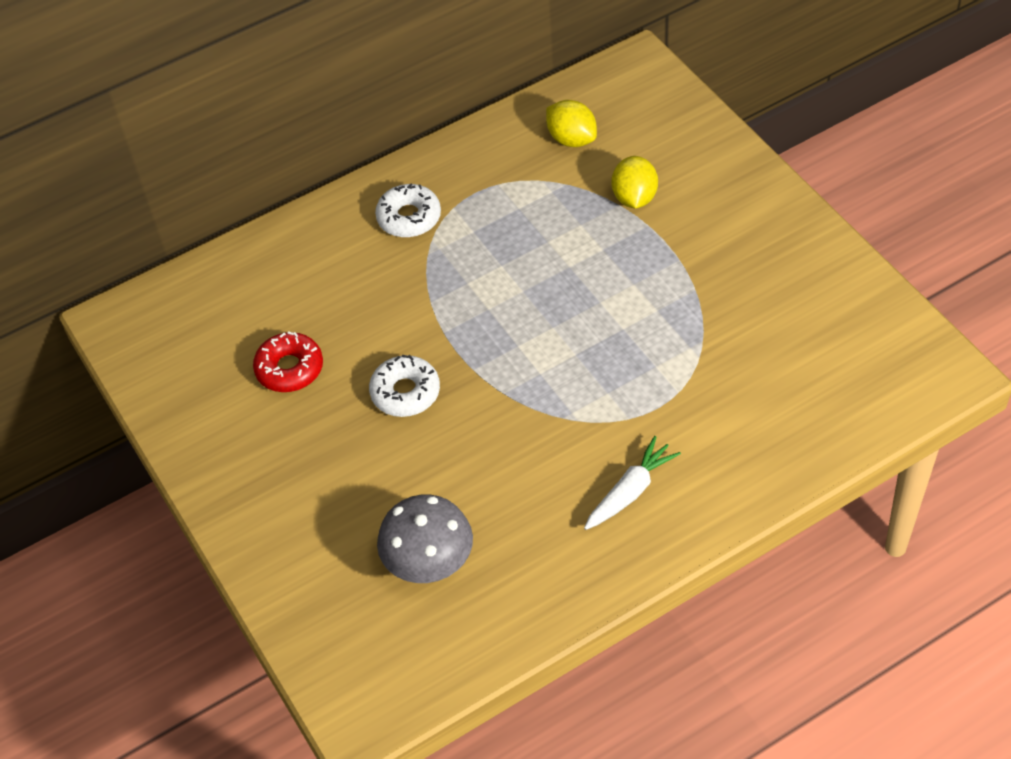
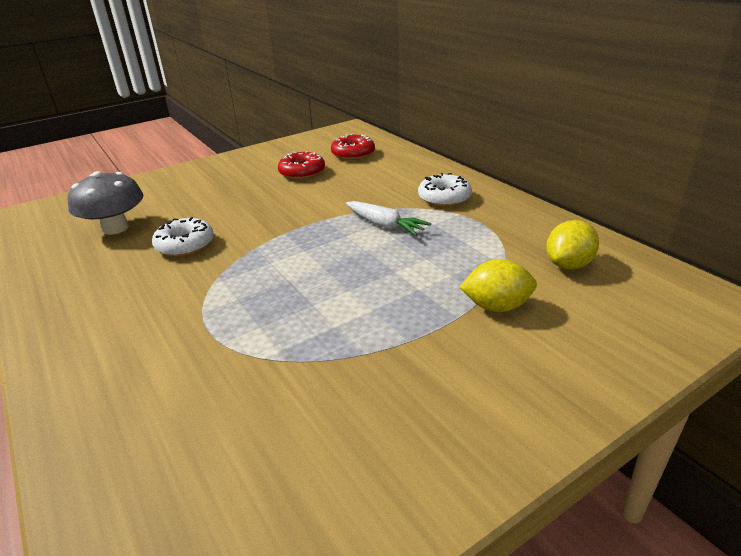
camera: 85 degrees right, 20 degrees down
(234, 311) = (353, 154): none -> red donut
(405, 392) = (269, 209): white donut -> white donut (185, 245)
(631, 491) = (118, 316): white carrot -> white carrot (385, 225)

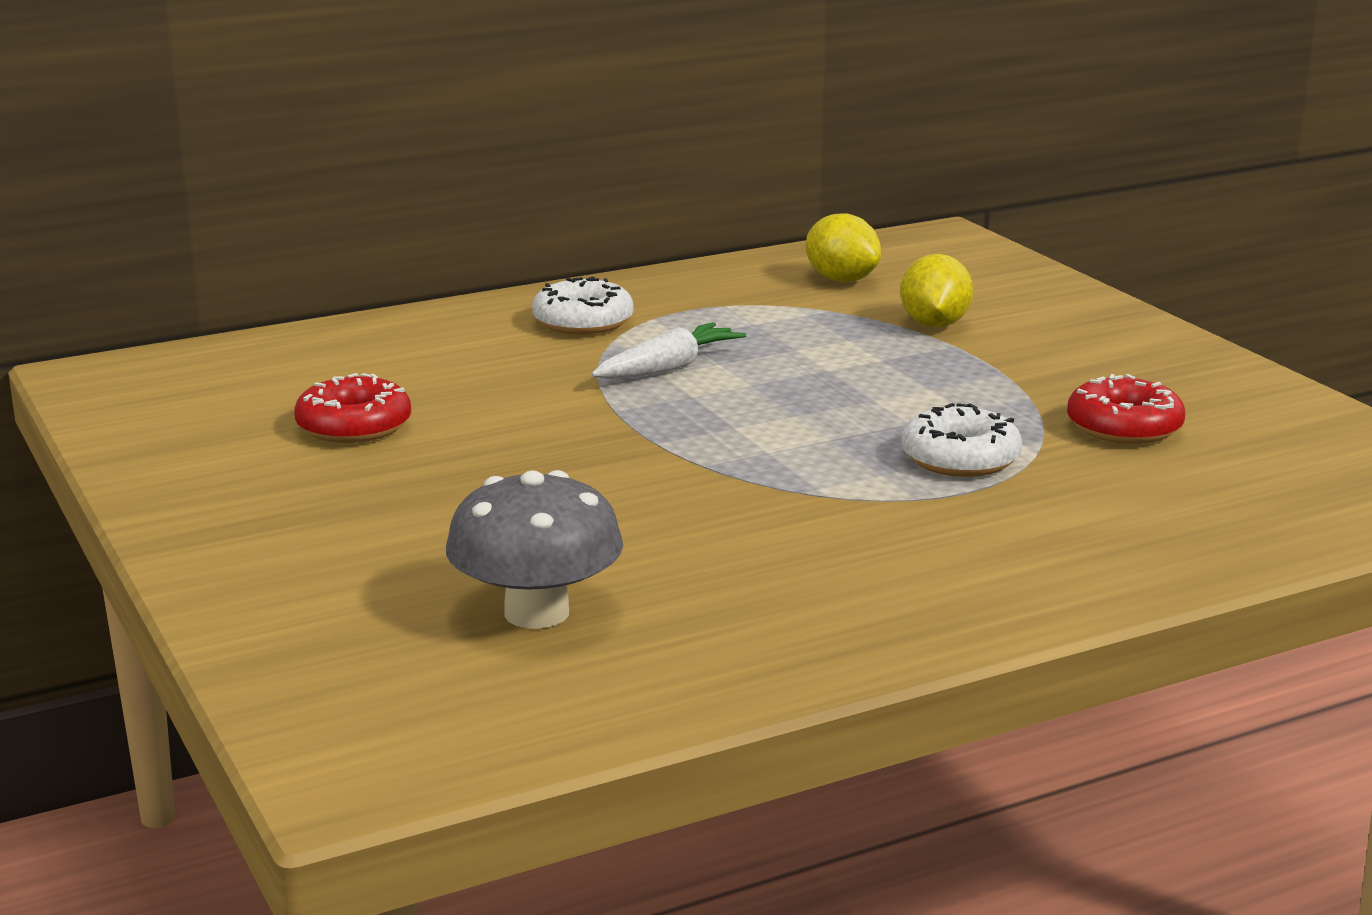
camera: 85 degrees left, 10 degrees down
(185, 245) = (664, 528): white donut -> white donut (960, 459)
(353, 154) = (285, 377): red donut -> red donut (1124, 427)

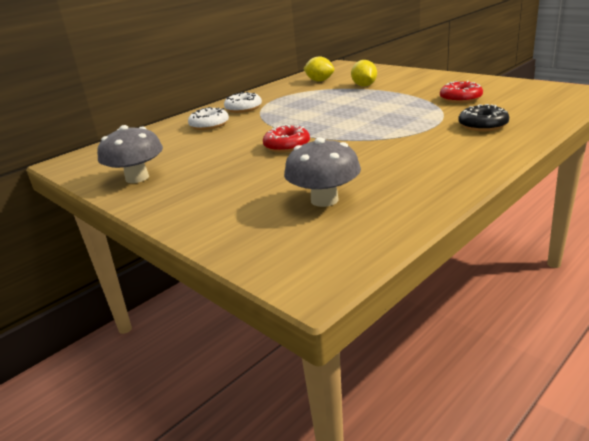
camera: 15 degrees left, 5 degrees up
(210, 456) = (137, 178): none -> grey mushroom
(354, 426) = (188, 156): red donut -> red donut (287, 146)
(669, 368) = (288, 114): white carrot -> none
(960, 459) = (420, 118): white donut -> white donut (209, 125)
(1082, 519) = (483, 125): none -> black donut

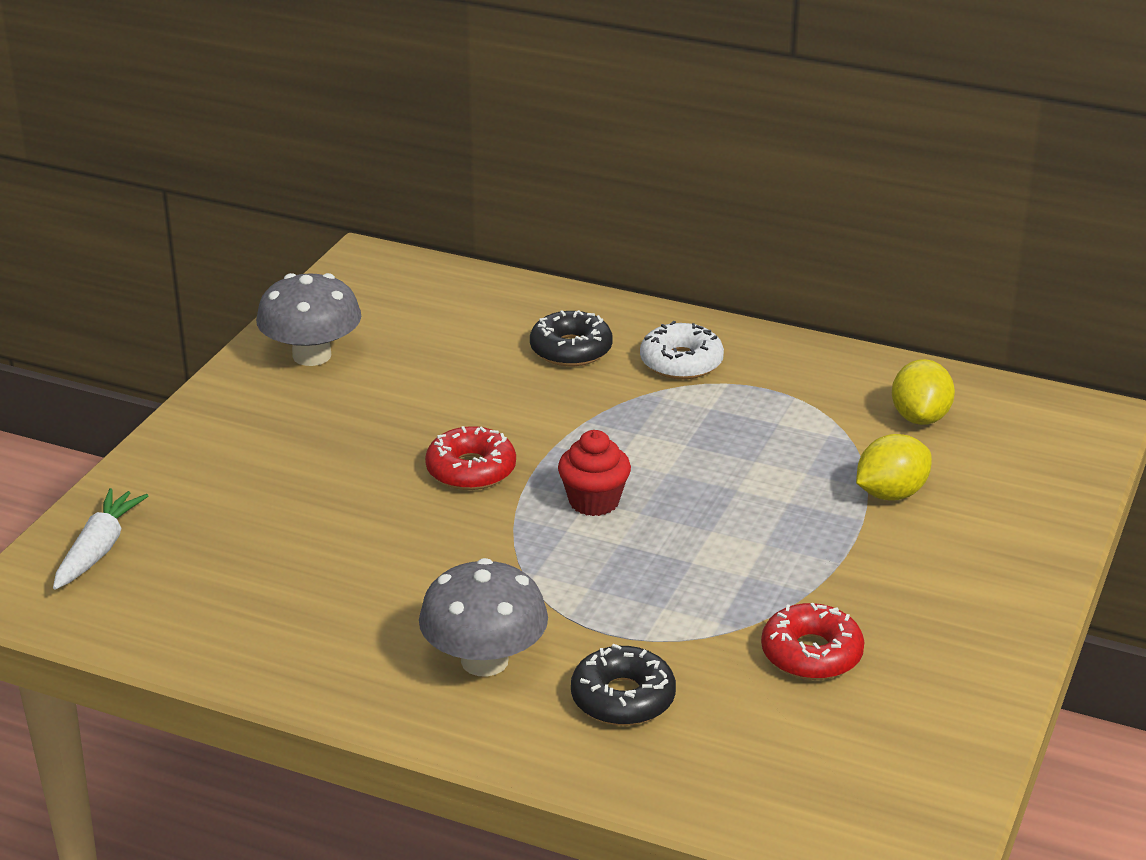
camera: 65 degrees right, 5 degrees up
(209, 125) = (571, 350): white donut -> black donut
(278, 248) = (99, 549): none -> white carrot
(324, 200) = (248, 558): grey mushroom -> grey mushroom (484, 661)
(333, 125) = (594, 501): none -> red cupcake

